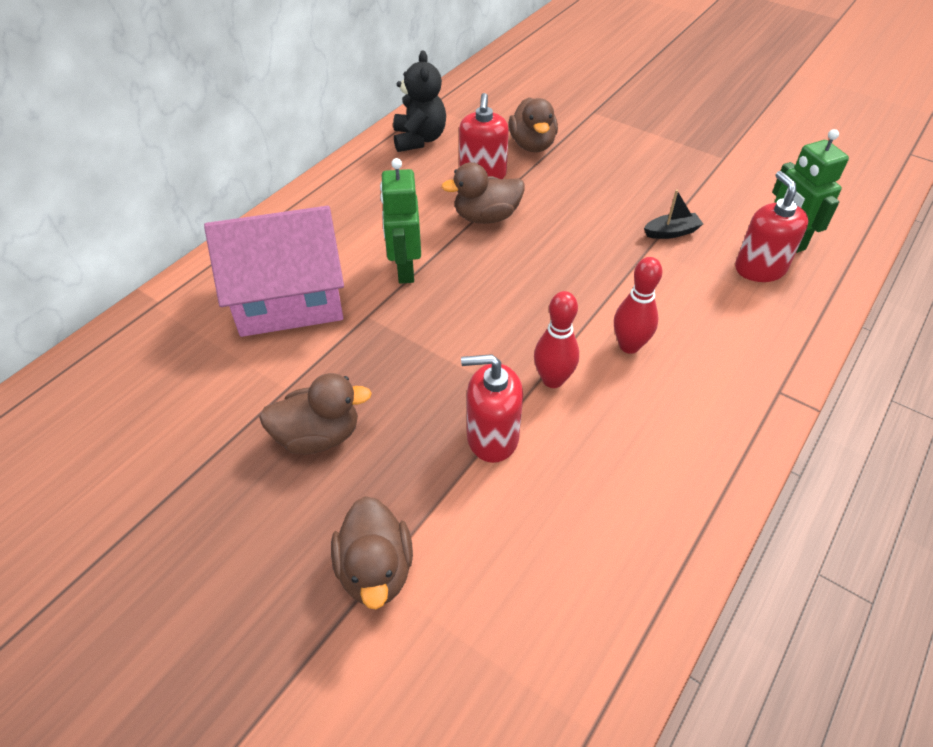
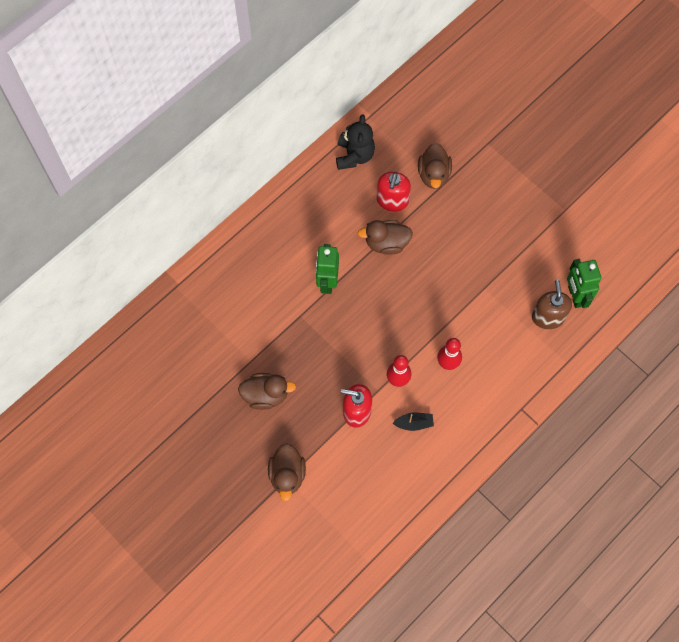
camera: 10 degrees right, 20 degrees up
(288, 297) = (255, 293): pink house -> none
(671, 232) = (503, 276): black boat -> black boat (414, 423)
(760, 268) = (548, 317): red soap dispenser -> brown soap dispenser

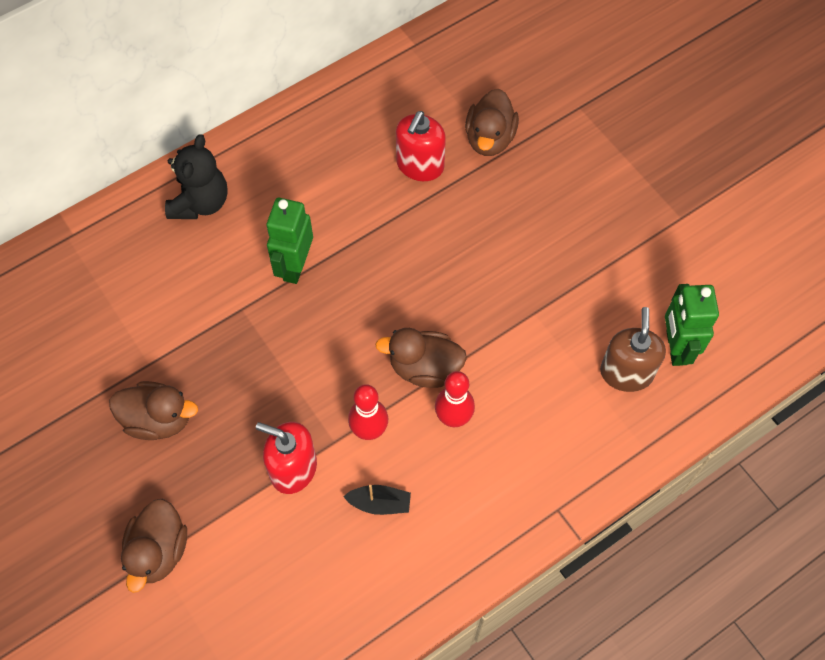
camera: 10 degrees right, 5 degrees down
(354, 156) = (378, 95): black teddy bear -> black teddy bear (200, 202)
(386, 243) = (397, 224): brown duck -> brown duck (424, 368)

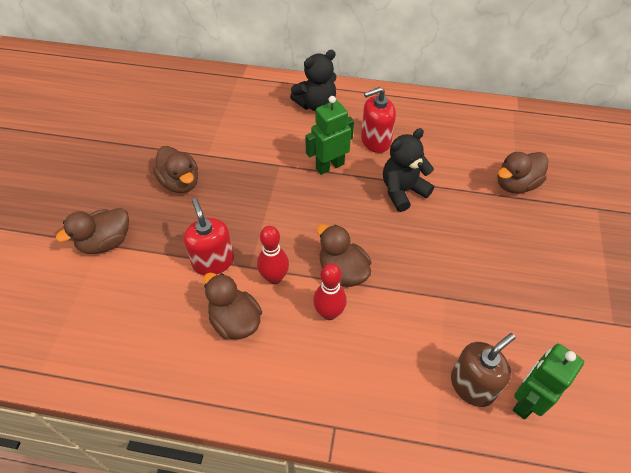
camera: 45 degrees right, 10 degrees down
(379, 503) = (235, 321): black boat -> brown duck
(394, 234) = (403, 191): none -> black teddy bear
(420, 165) = (456, 168): red soap dispenser -> red soap dispenser (375, 141)

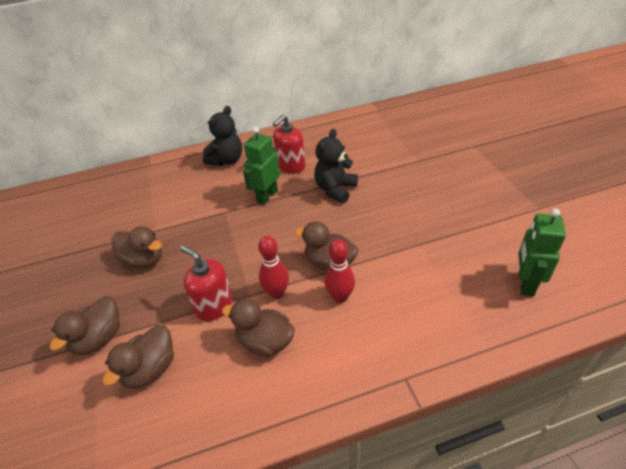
camera: 25 degrees left, 10 degrees down
(472, 385) = (482, 293): brown soap dispenser -> none
(516, 184) = (411, 153): brown duck -> brown duck (150, 369)

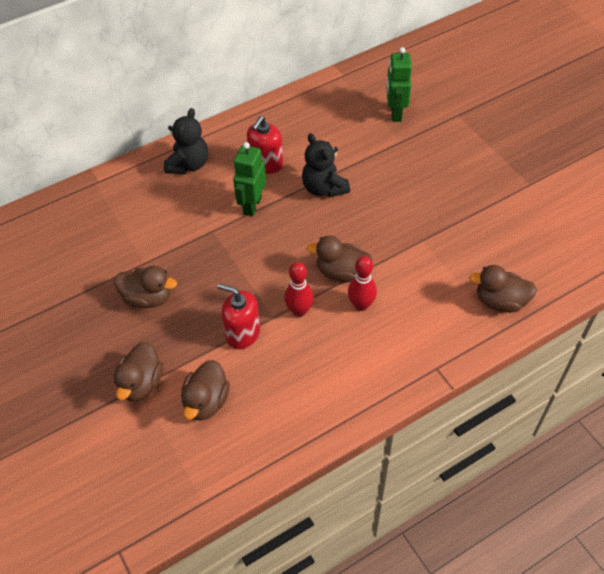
camera: 15 degrees left, 10 degrees up
(265, 342) = (304, 358): brown duck -> brown duck (500, 301)
(335, 189) = (324, 188): black teddy bear -> black teddy bear turned 45 degrees counterclockwise
(525, 284) = (525, 266): green robot -> green robot (395, 113)

